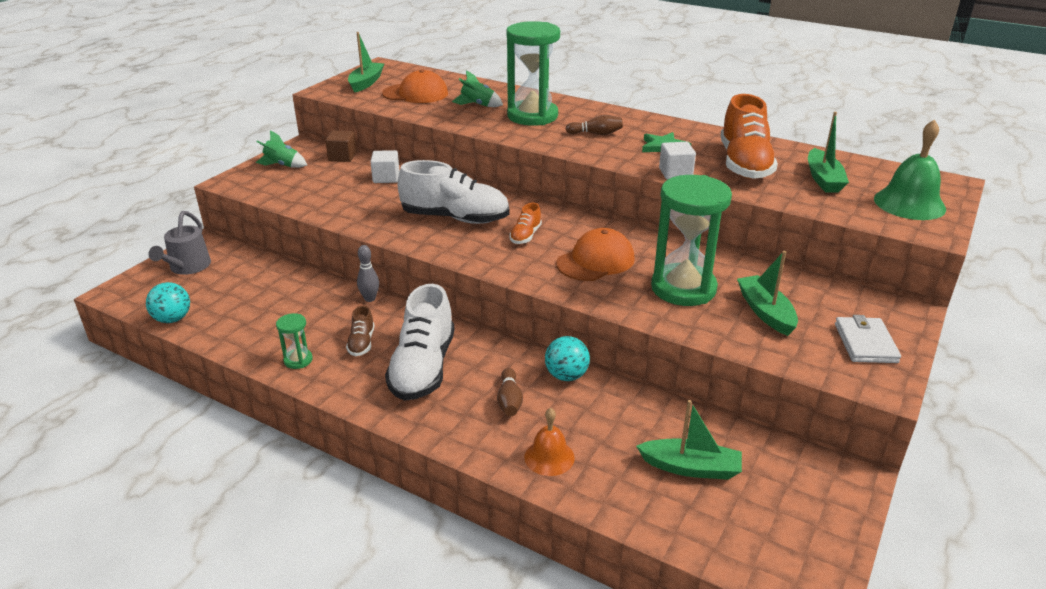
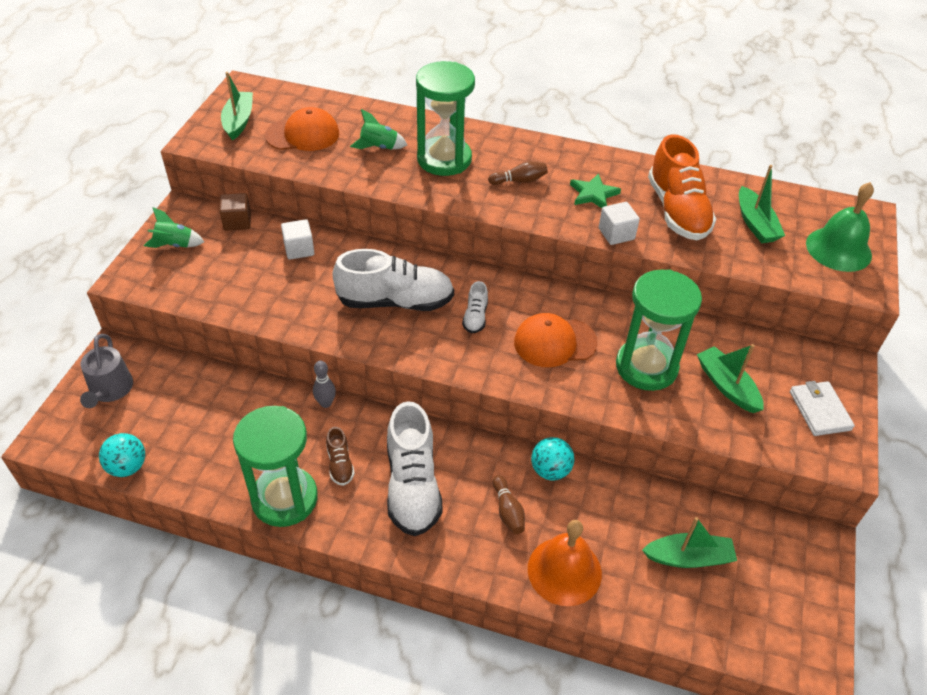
camera: 15 degrees left, 15 degrees up
(298, 360) = (284, 498): green hourglass -> green hourglass, size x2.30
(525, 236) = (475, 317): orange shoe -> white shoe
(549, 457) = (564, 571): orange bell -> orange bell, size x1.61
(595, 261) = (554, 342): orange cap -> orange cap turned 135 degrees counterclockwise

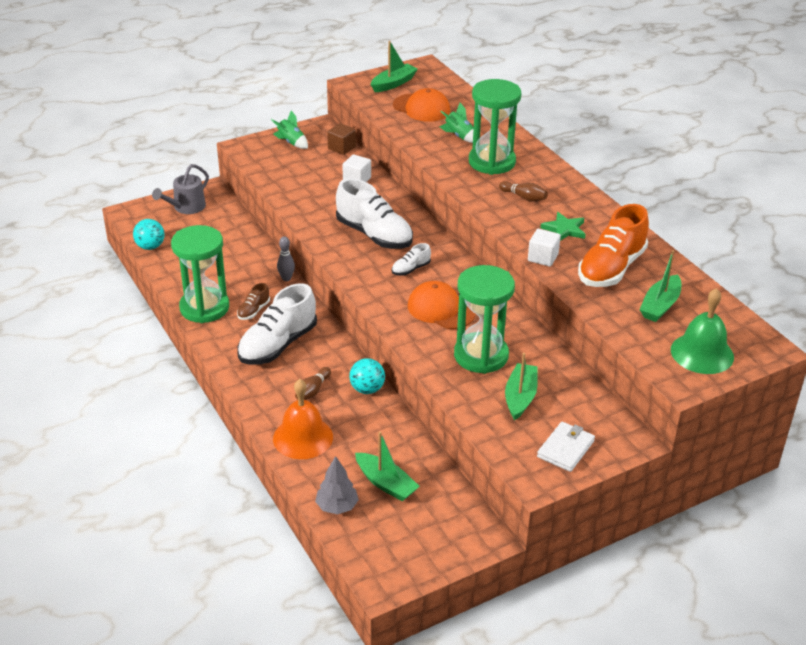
camera: 45 degrees right, 10 degrees down
(684, 619) = (337, 506): none -> grey tree

